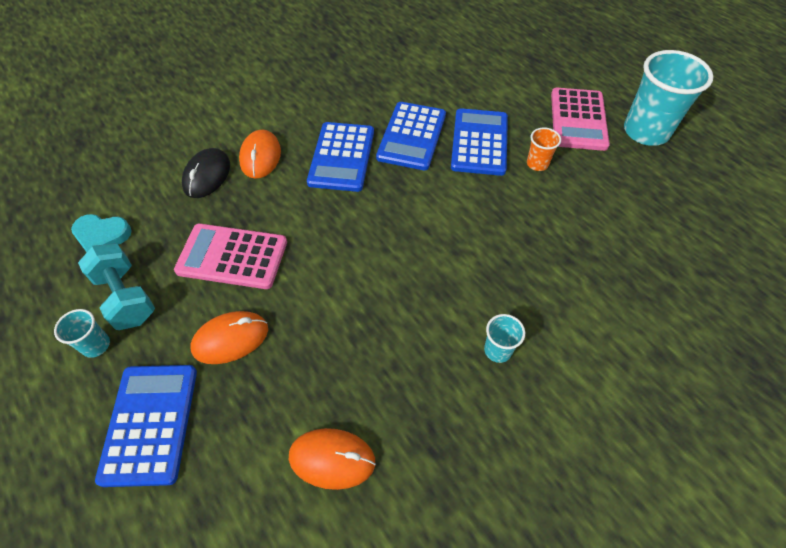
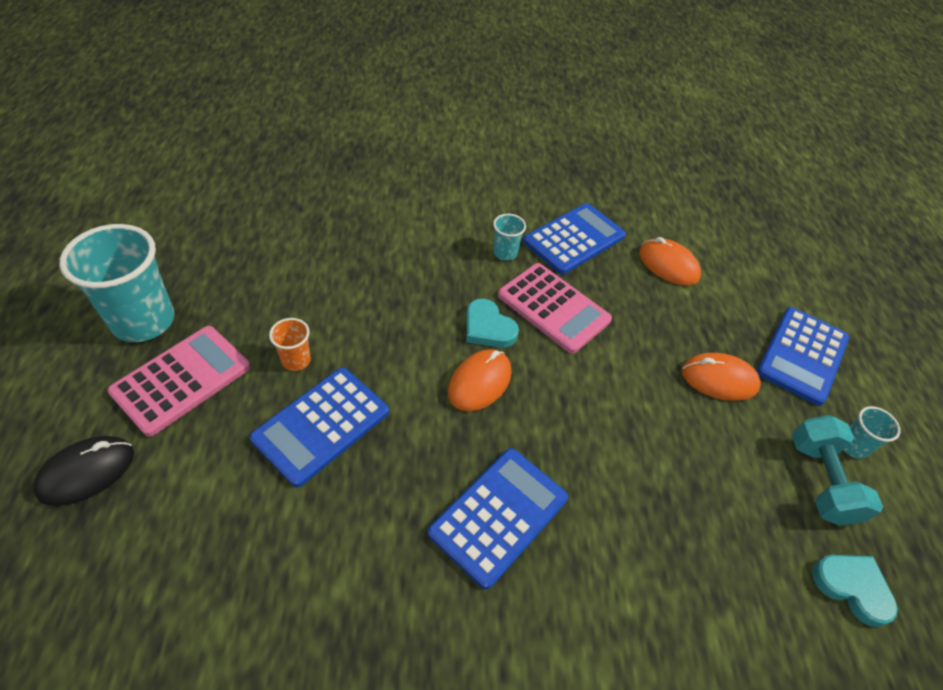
camera: 150 degrees left, 5 degrees down
(207, 175) = (693, 604): black mouse -> black mouse (87, 472)
(232, 256) = (693, 459): pink calculator -> pink calculator (553, 308)
(260, 156) = (605, 591): orange mouse -> orange mouse (479, 382)
(411, 136) = (388, 489): blue calculator -> blue calculator (574, 239)
(445, 264) = (488, 328): none -> turquoise heart

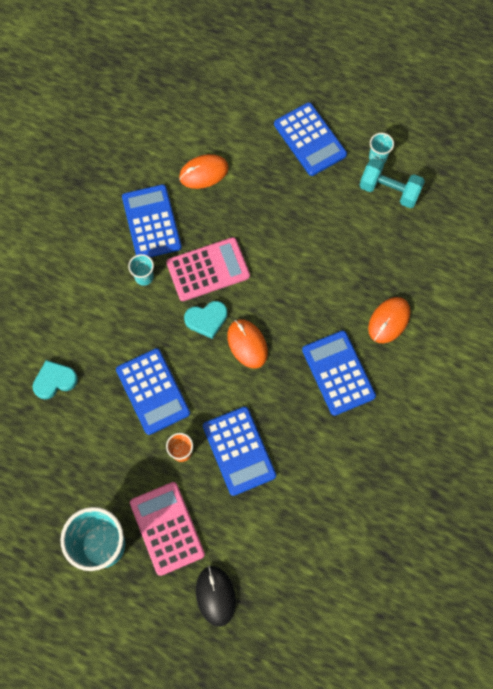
camera: 60 degrees left, 20 degrees up
(366, 305) = (153, 391): none -> blue calculator
(719, 379) = (305, 201): orange mouse -> orange mouse (389, 321)
(852, 587) = (446, 218): turquoise heart -> turquoise heart (55, 380)

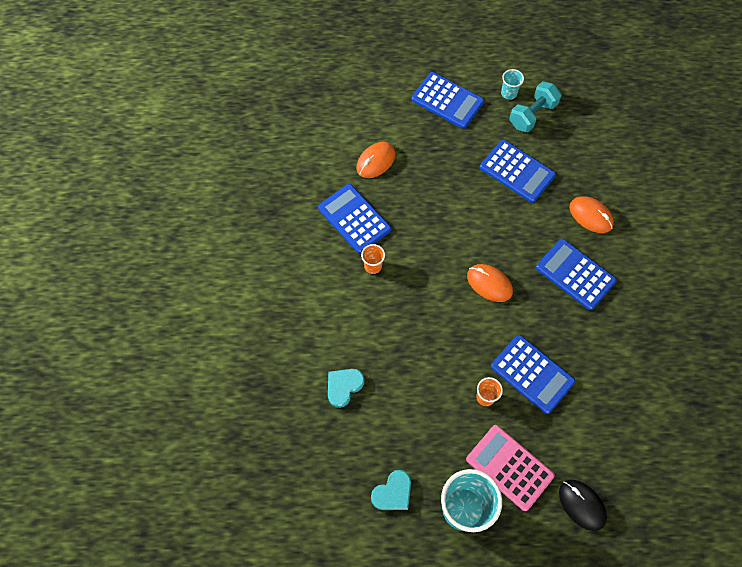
camera: 25 degrees left, 5 degrees down
(144, 277) = (373, 266): turquoise cup -> orange cup
(153, 391) = (433, 357): blue calculator -> blue calculator (517, 171)
(206, 319) = (445, 278): turquoise heart -> turquoise heart (393, 493)
(208, 269) = (423, 237): pink calculator -> none
(389, 190) = (532, 115): turquoise dumbbell -> turquoise dumbbell turned 45 degrees counterclockwise
(389, 321) = (590, 216): orange mouse -> orange mouse turned 60 degrees counterclockwise

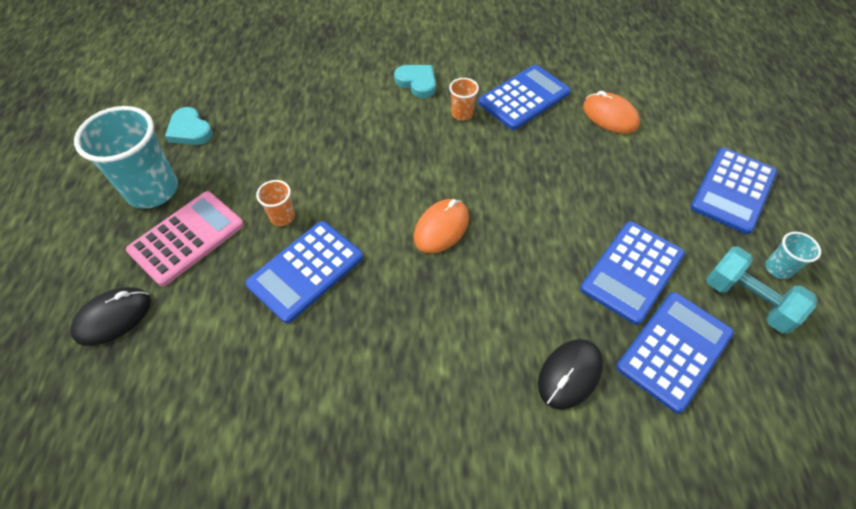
camera: 90 degrees right, 10 degrees down
(344, 386) = (316, 92): turquoise heart -> turquoise heart (417, 82)
(575, 274) = (460, 340): blue calculator -> blue calculator (674, 350)
(590, 216) = (569, 374): orange mouse -> black mouse

